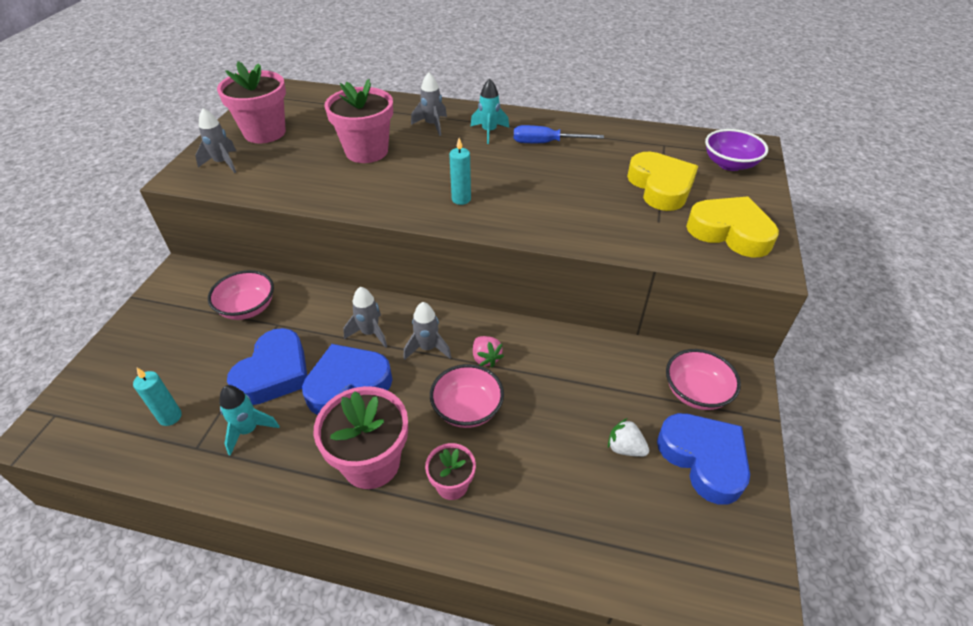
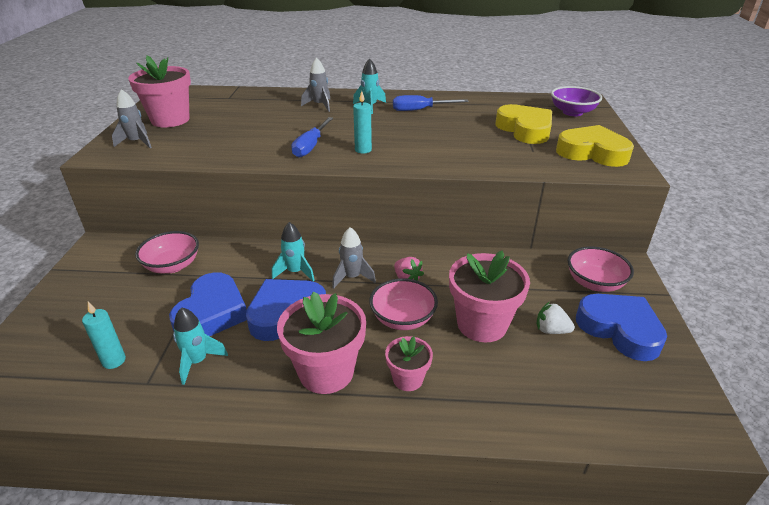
camera: 10 degrees left, 10 degrees down
(366, 151) = (268, 125): pink flower pot -> pink flower pot (482, 324)
(370, 333) = (295, 272): grey rocket -> turquoise rocket
(405, 188) = (311, 146): none -> blue screwdriver

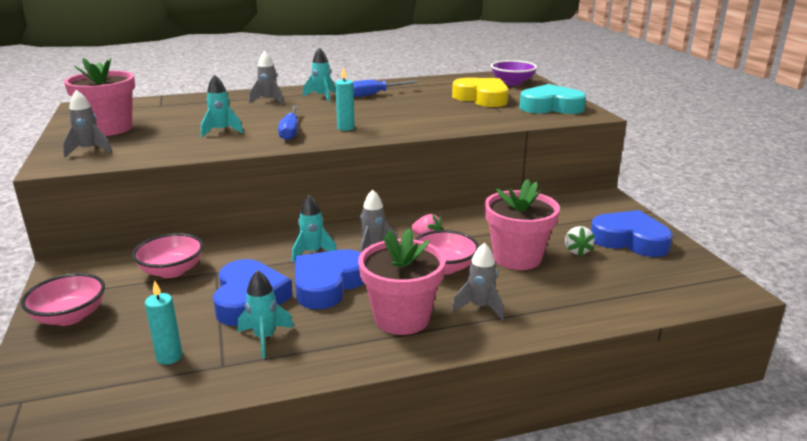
camera: 20 degrees left, 10 degrees down
(253, 137) = (221, 131): none -> turquoise rocket
(407, 379) = (480, 307): pink flower pot -> grey rocket
(551, 330) = (577, 251): white strawberry -> white strawberry turned 90 degrees counterclockwise
(592, 153) = (551, 107): yellow heart -> turquoise heart
(594, 283) = (590, 213): pink bowl -> pink bowl (70, 316)

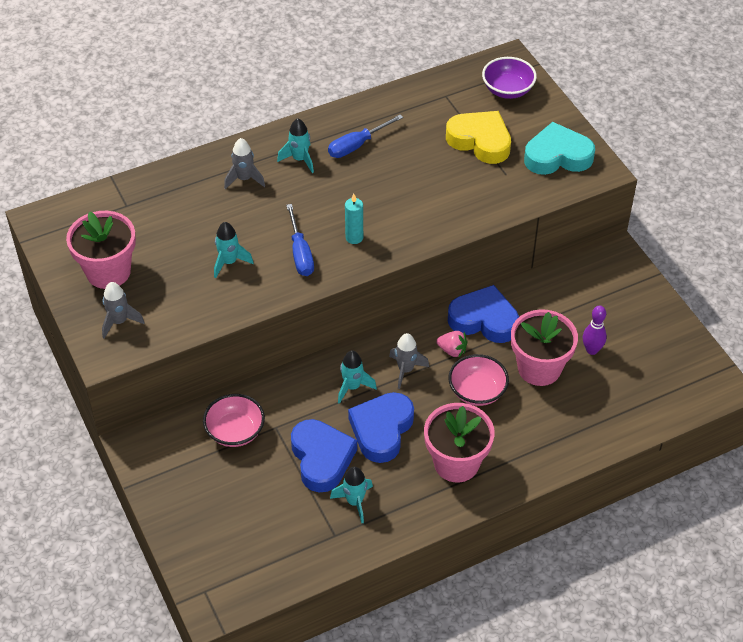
camera: 10 degrees left, 25 degrees up
(70, 316) = (182, 502): pink bowl -> none
(169, 357) = (289, 533): turquoise candle -> none
(480, 307) = (517, 440): grey rocket -> none
(577, 251) = (592, 350): white strawberry -> purple bowling pin
(629, 240) = (639, 326): blue heart -> blue heart (484, 320)

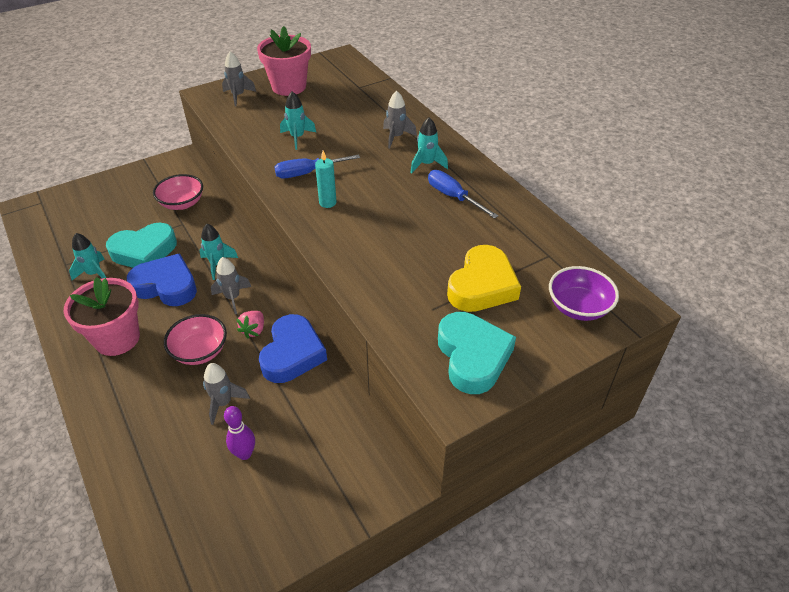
camera: 85 degrees right, 5 degrees down
(321, 458) = (144, 251): blue heart -> turquoise heart
(539, 368) = (223, 403): pink flower pot -> grey rocket

